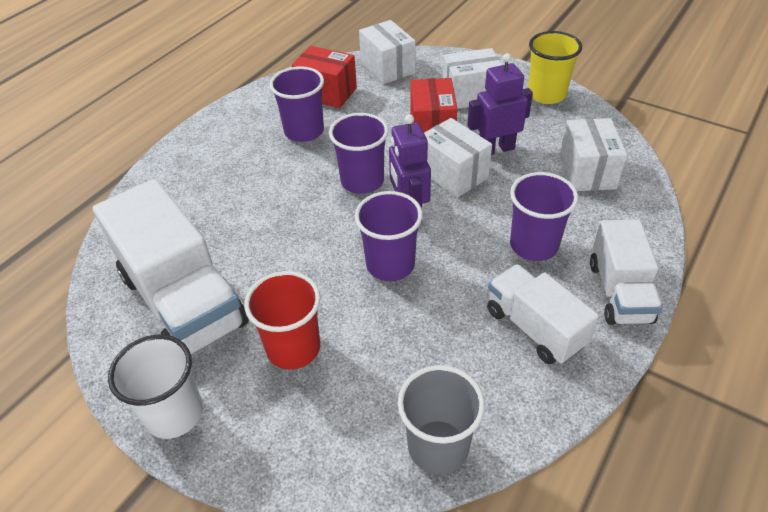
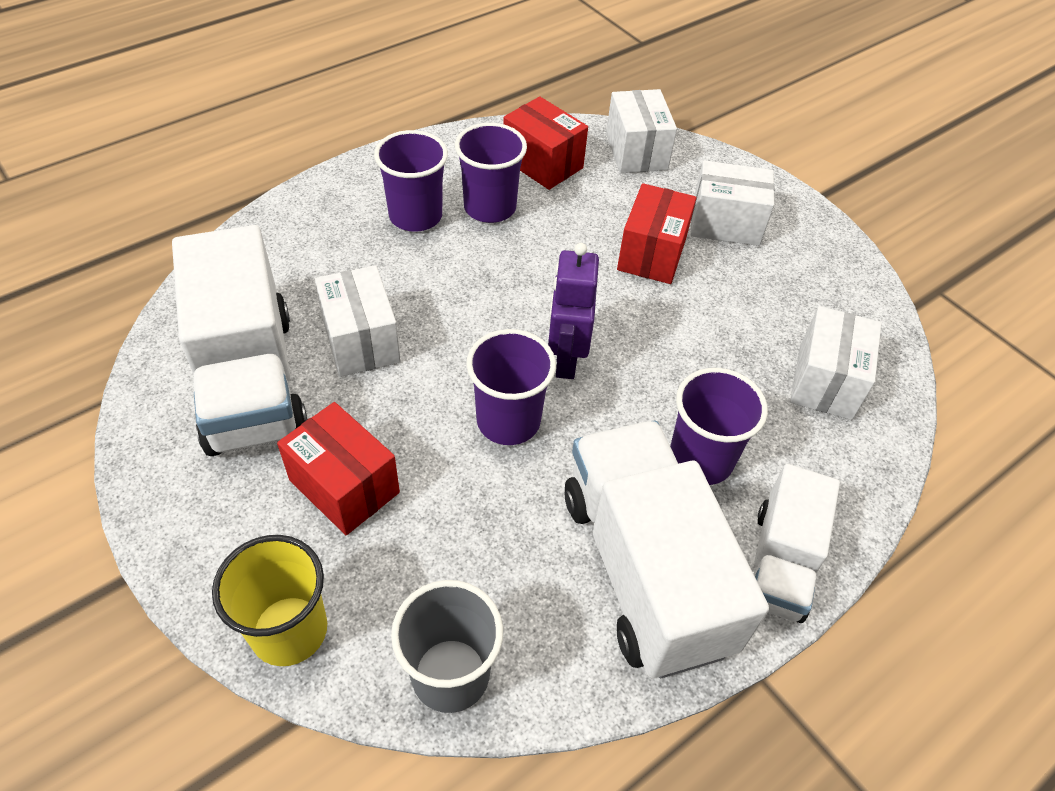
camera: 15 degrees right, 5 degrees up
(174, 413) = (178, 515): white cup -> none
(293, 348) = (344, 486): red cup -> red box
(362, 181) = (528, 298): purple cup -> purple cup (415, 216)
(453, 174) = (646, 326): white box -> white box (361, 341)
(496, 149) = (719, 310): purple robot -> none
(534, 328) = (644, 570): white truck -> white truck, size x1.69
(546, 94) = (827, 254): yellow cup -> yellow cup (289, 630)

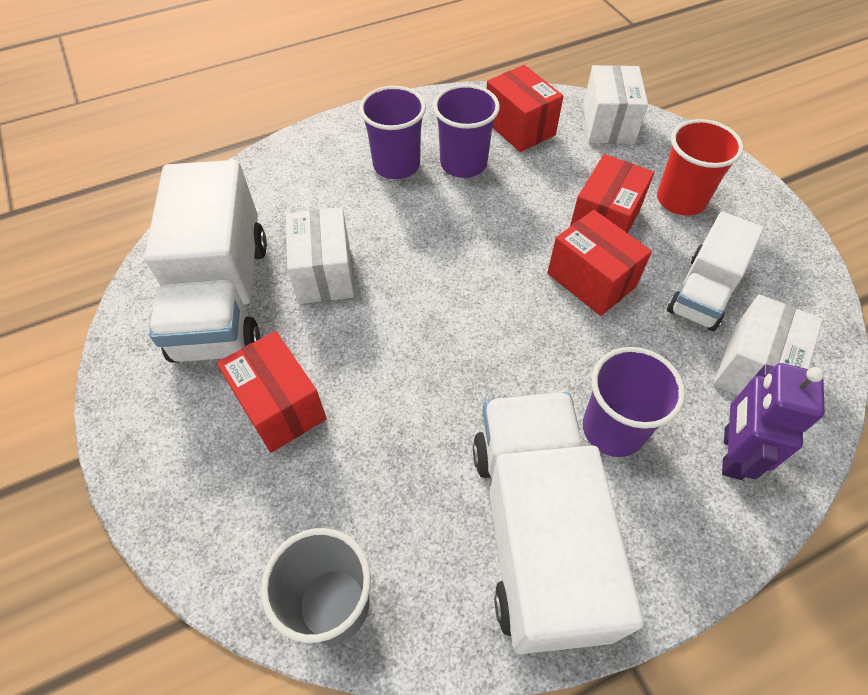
camera: 15 degrees right, 5 degrees up
(289, 630) = (202, 534): yellow cup -> none
(508, 421) = (438, 365): purple cup -> none
(565, 359) = (503, 313): purple robot -> purple robot (731, 453)
(650, 315) = (591, 280): none -> red box
(725, 223) = (680, 200): white box -> red cup
(779, 563) = (673, 548): white truck -> white truck (703, 292)

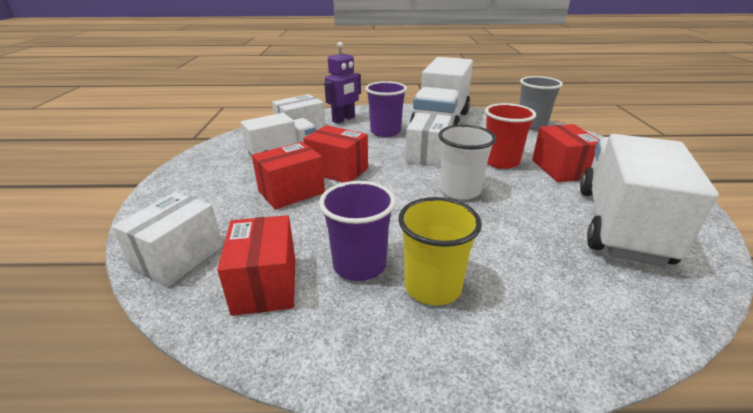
camera: 155 degrees left, 25 degrees down
(324, 273) = (529, 218): white box -> white box (427, 155)
(396, 165) = (432, 286): purple cup -> yellow cup
(415, 295) = (460, 190): none -> white cup
(591, 280) = (338, 170): red box -> red box turned 45 degrees counterclockwise
(680, 200) = (223, 189): red cup -> red cup (501, 162)

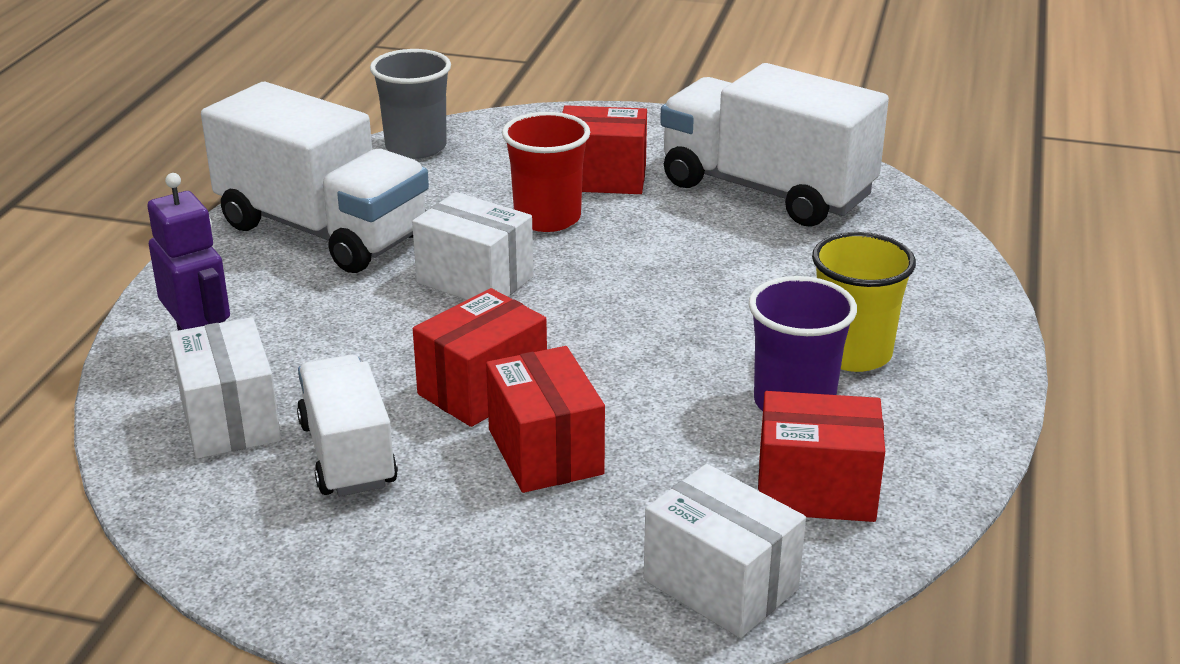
camera: 75 degrees left, 0 degrees up
(385, 132) = (326, 305): purple cup -> none
(460, 190) = (626, 279): white cup -> none

